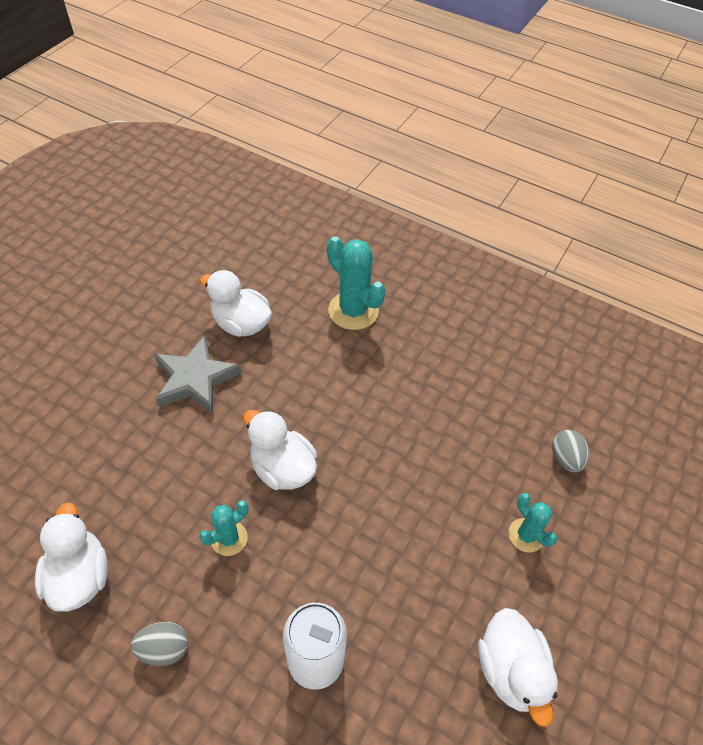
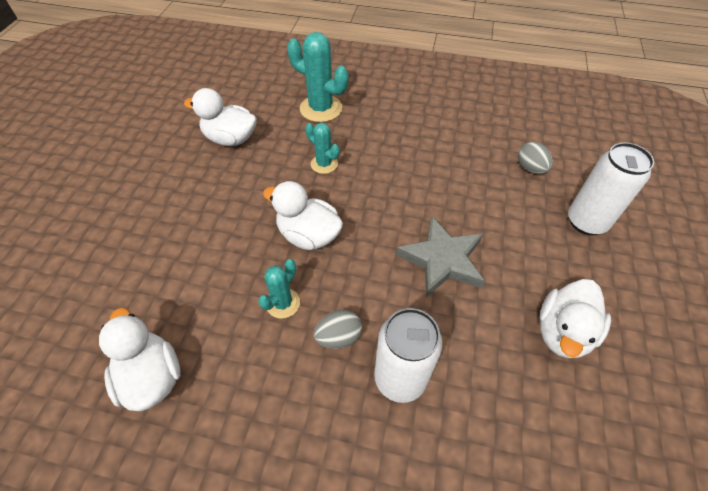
camera: 15 degrees left, 0 degrees up
(164, 648) = (257, 414): grey egg -> grey egg (339, 337)
(195, 379) = (205, 188): grey star -> grey star (442, 260)
(510, 670) = (563, 332): white duck -> white duck turned 60 degrees clockwise
(526, 535) = (527, 229): turquoise cactus -> turquoise cactus (324, 164)
(601, 547) = (586, 222): none -> white can

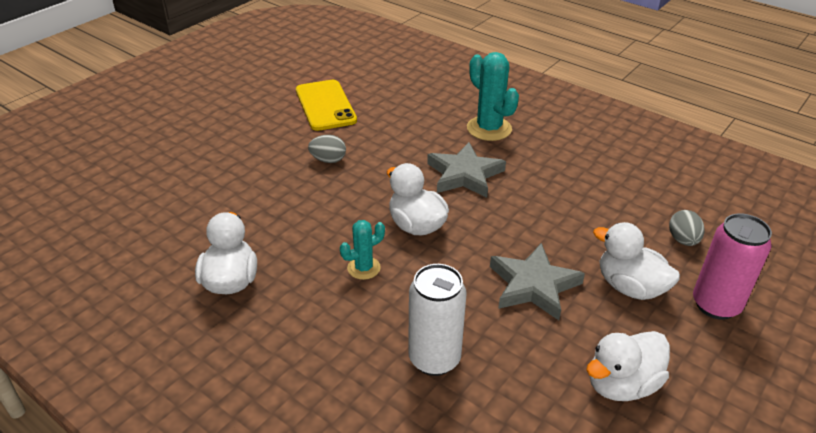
camera: 25 degrees right, 15 degrees down
(153, 129) = (325, 105): none -> yellow phone
(230, 139) = (389, 131): white duck -> white duck (630, 287)
(324, 164) = (464, 174): turquoise cactus -> grey star
(339, 337) = (398, 309): grey egg -> grey egg (328, 160)
(586, 222) = (715, 305): white can -> pink can

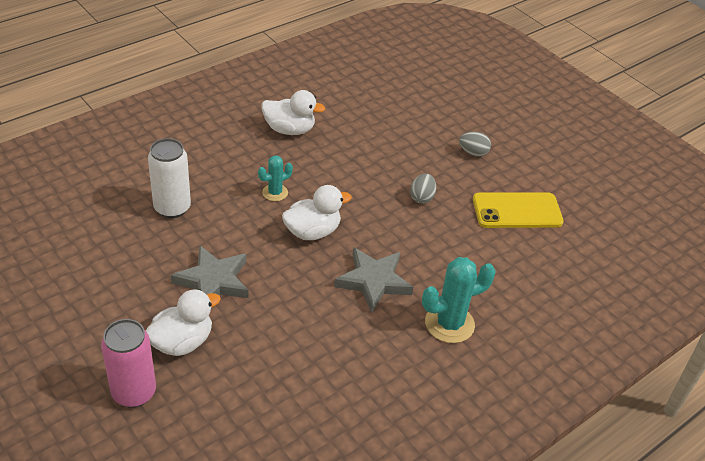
camera: 100 degrees right, 5 degrees up
(363, 268) = (275, 192): turquoise cactus -> turquoise cactus turned 75 degrees clockwise
(621, 384) = (97, 295): white duck -> none
(682, 240) = (219, 411): grey egg -> grey egg (473, 153)

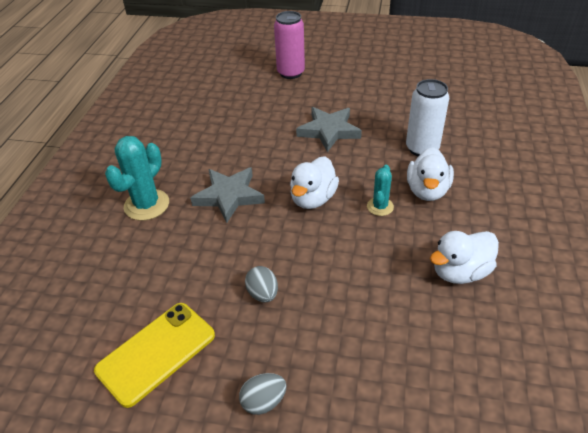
camera: 145 degrees right, 0 degrees up
(182, 342) = (300, 99): white duck -> white duck (427, 191)

